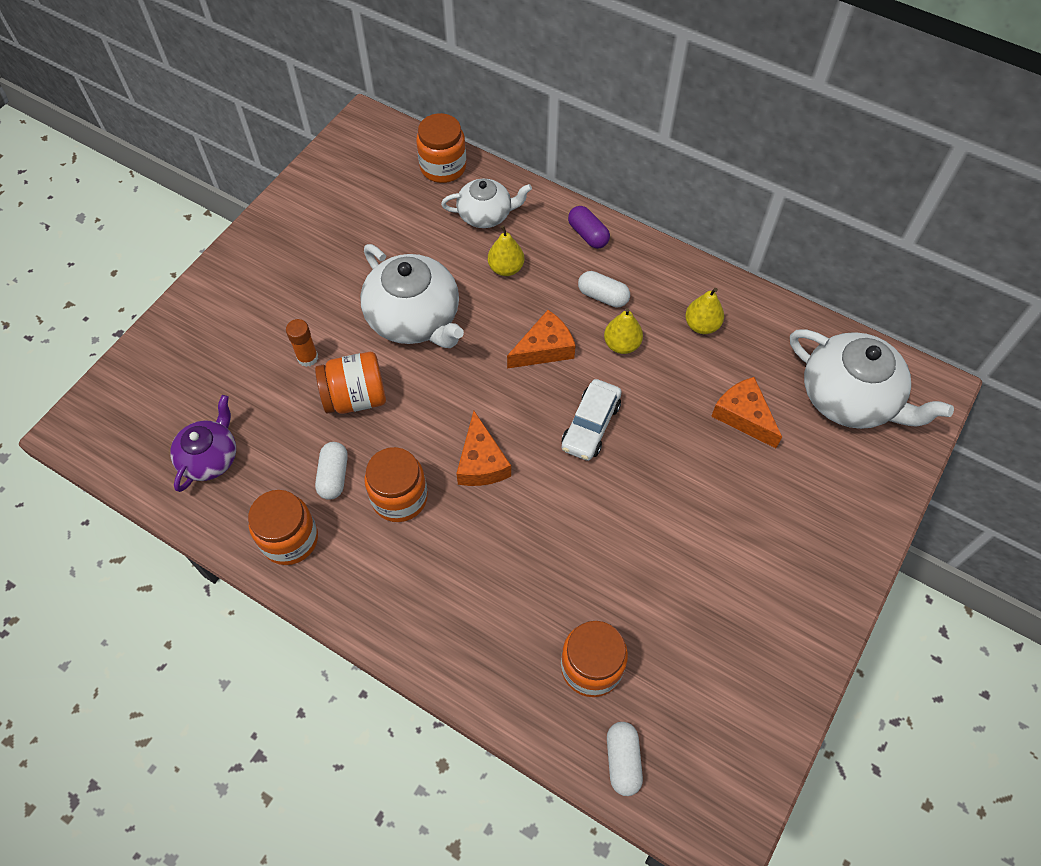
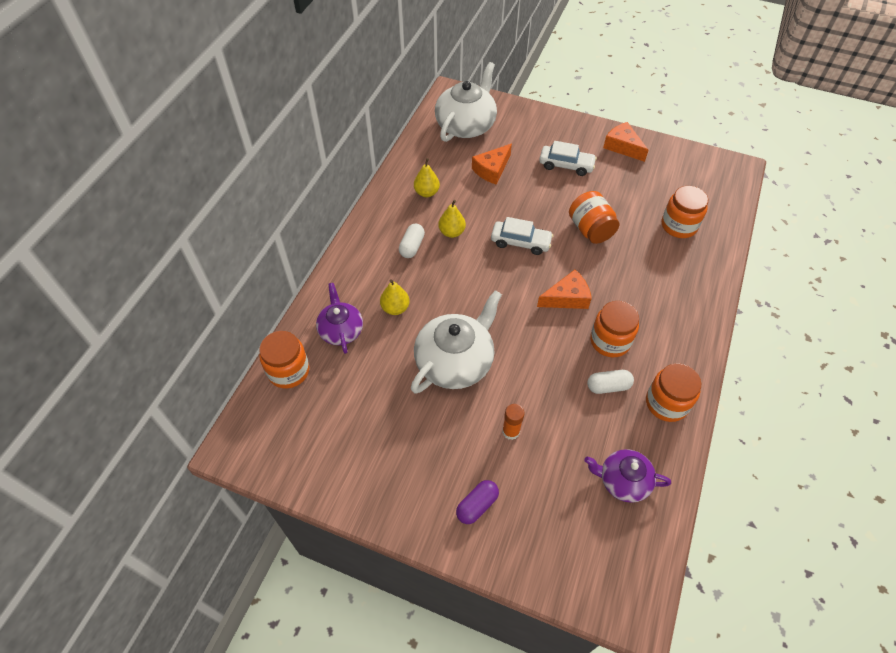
camera: 100 degrees left, 5 degrees down
(355, 397) = (538, 387): orange jar -> orange jar (590, 229)
(486, 214) = (341, 330): white teapot -> purple teapot
(544, 349) = (465, 274): orange cheese -> orange cheese (622, 147)
(588, 234) = (354, 261): purple capsule -> purple capsule (477, 505)
(623, 760) = (722, 207): white capsule -> none
(747, 526) = (566, 165): none -> white car

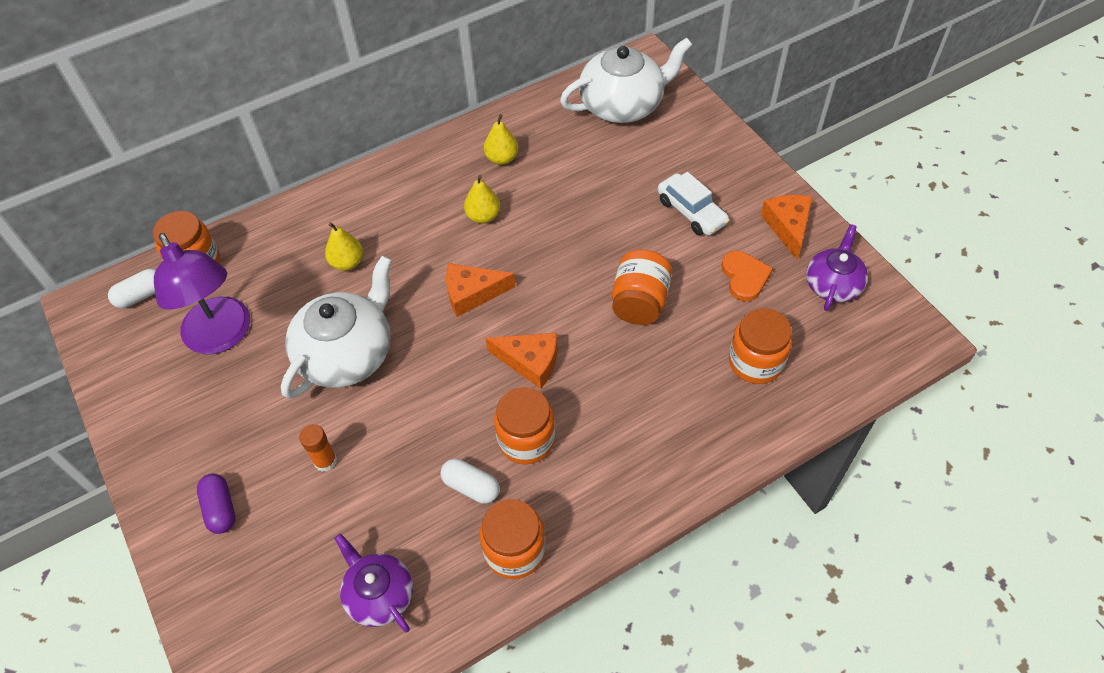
camera: 40 degrees right, 0 degrees up
(341, 330) = (278, 253): purple teapot -> purple teapot (833, 284)
(360, 404) = (222, 337): none -> purple lamp
(412, 246) = (428, 208): white capsule -> white capsule (141, 295)
(455, 361) = (347, 354): white teapot -> white teapot turned 45 degrees counterclockwise
(477, 505) = (220, 508): purple capsule -> purple capsule turned 75 degrees clockwise
(492, 170) = (598, 171): orange cheese -> orange cheese (472, 293)
(520, 242) = (544, 270): white car -> none
(628, 185) = (744, 277): none -> orange heart

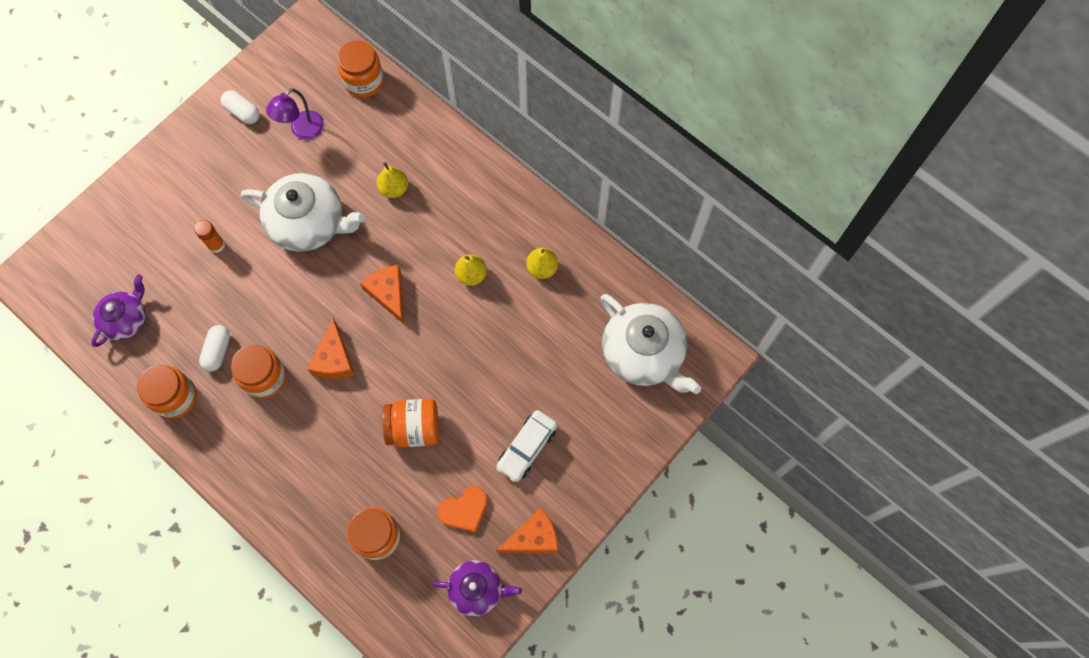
camera: 70 degrees right, 15 degrees up
(141, 295) = (324, 58): white capsule -> white capsule (243, 112)
(220, 508) = (166, 193): purple capsule -> none
(222, 337) = (302, 130): purple lamp -> purple lamp, size x0.61

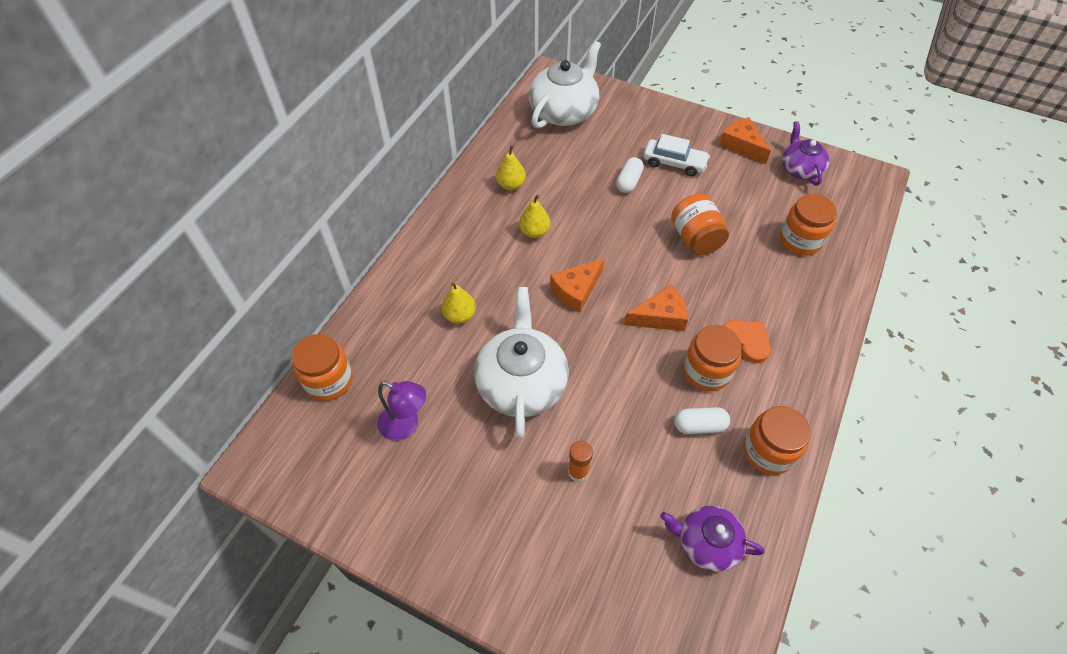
camera: 105 degrees left, 15 degrees down
(243, 112) = (392, 503): white capsule -> white capsule (628, 182)
(464, 510) = (745, 190): orange heart -> orange heart (746, 341)

